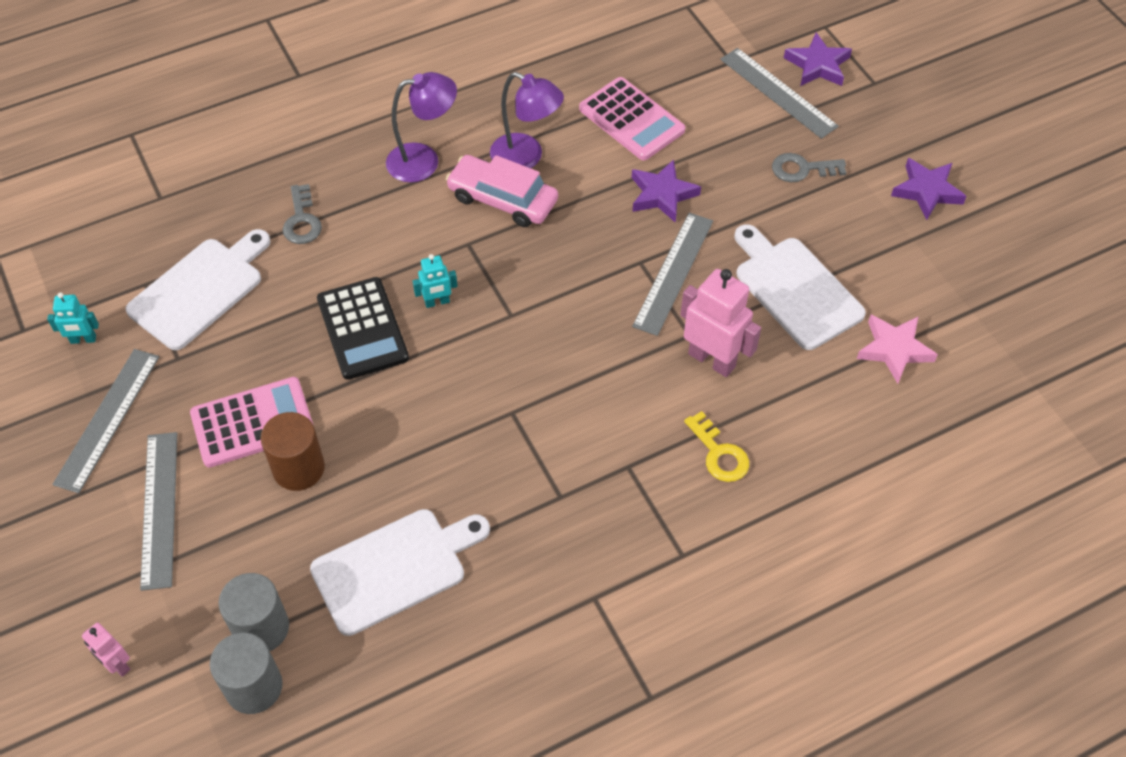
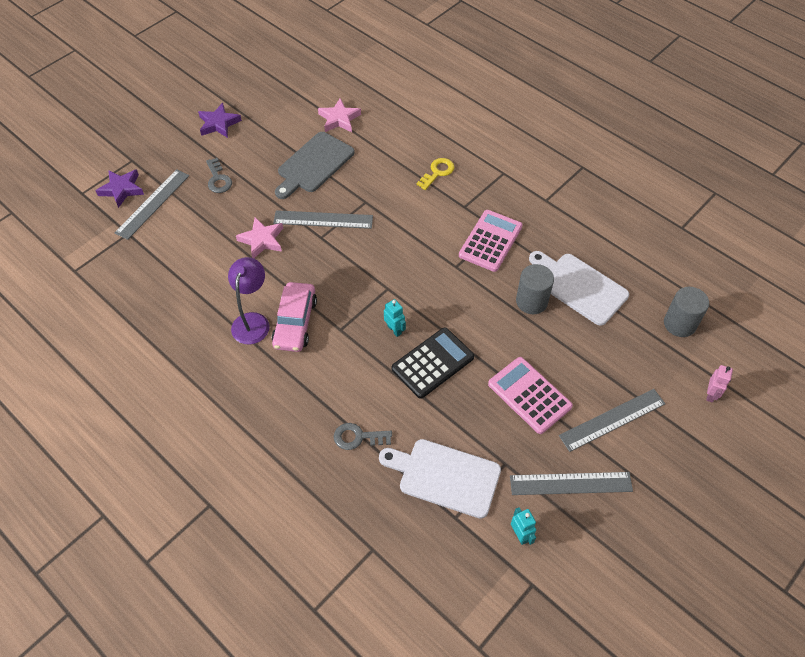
camera: 110 degrees left, 0 degrees up
(261, 628) = (648, 334): grey cylinder -> grey cylinder (531, 301)
(298, 468) = (546, 357): brown cylinder -> none
(302, 220) = (358, 437): grey key -> grey key turned 150 degrees counterclockwise
(424, 160) = (275, 381): purple lamp -> none
(631, 120) = (199, 273): pink calculator -> pink calculator (490, 241)
(662, 194) = (262, 240): purple star -> pink star
(712, 360) = (378, 188): pink robot -> none
(795, 289) = (313, 164): white cutting board -> grey cutting board

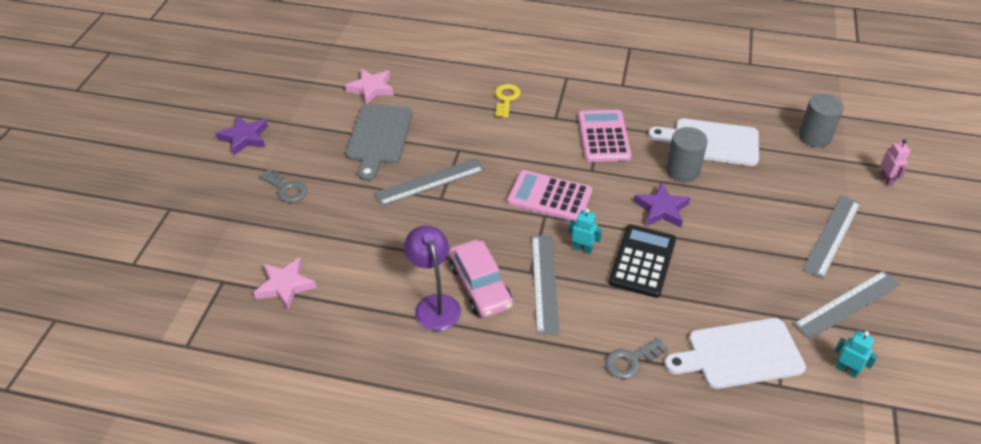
camera: 30 degrees left, 10 degrees down
(121, 189) = (180, 241): purple star -> purple star (661, 209)
(153, 204) = (229, 240): grey ruler -> grey ruler (545, 283)
(262, 240) = (381, 225): pink star -> pink star (285, 286)
(529, 395) = (749, 248): pink calculator -> pink calculator (549, 197)

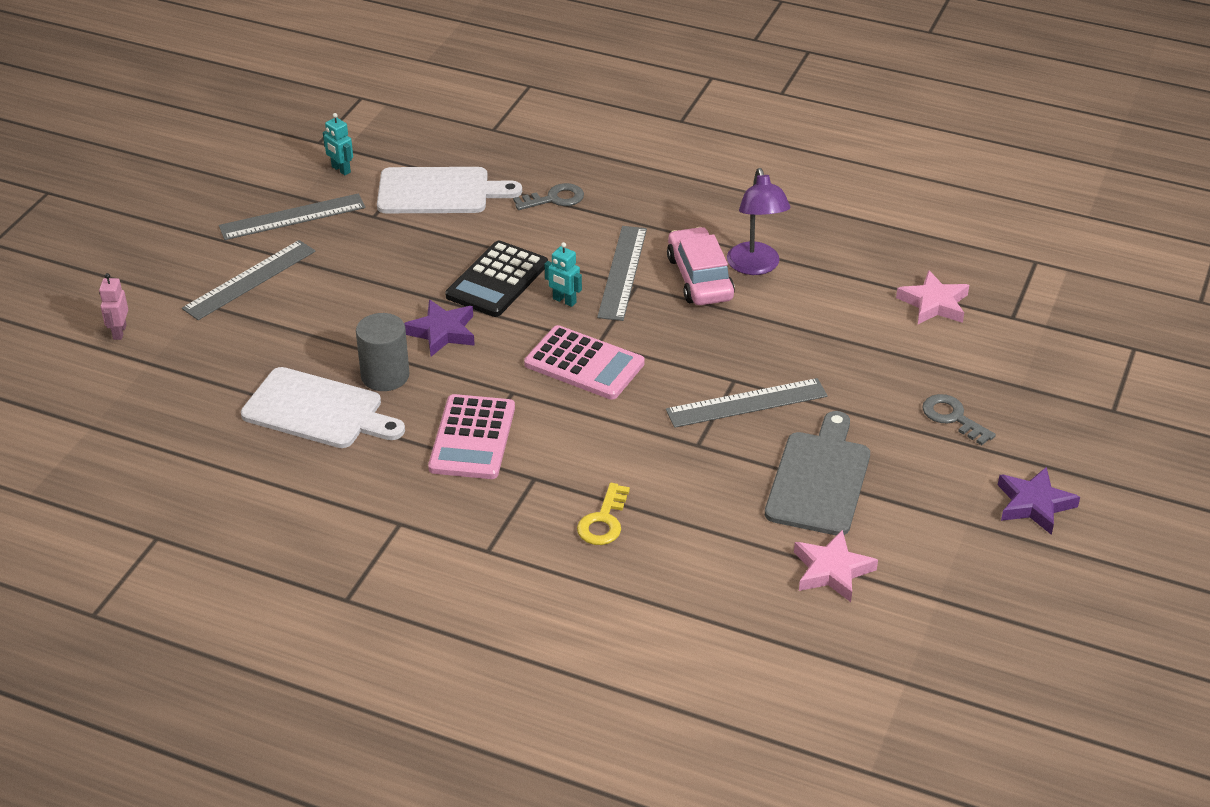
camera: 170 degrees left, 5 degrees down
(814, 136) = (161, 400): grey cylinder -> none

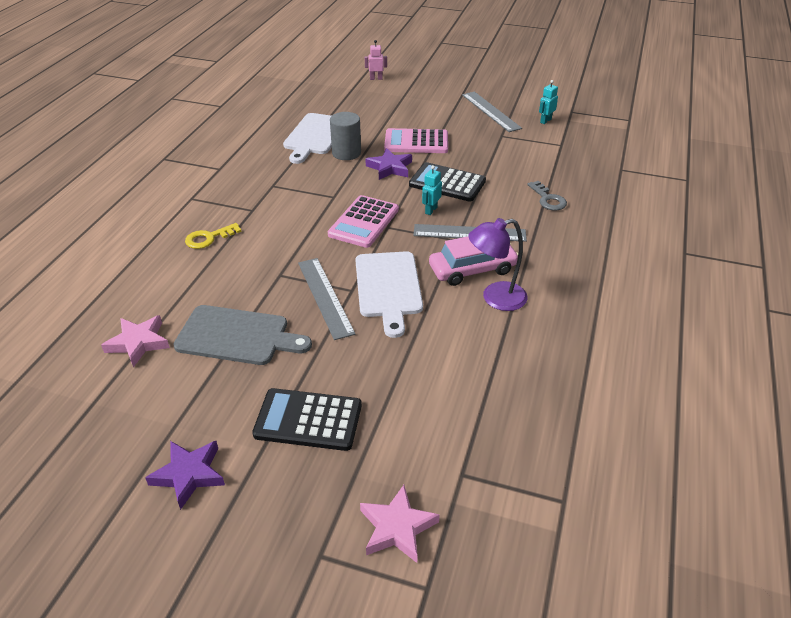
camera: 85 degrees right, 0 degrees up
(250, 280) = (427, 106): grey ruler -> none
(439, 192) = (537, 155): white cutting board -> white cutting board (388, 288)
(472, 438) = (290, 186): pink calculator -> pink calculator (416, 142)
(603, 521) = (209, 238): yellow key -> yellow key turned 45 degrees counterclockwise
(934, 304) = (470, 412): pink star -> pink star (397, 528)
(952, 417) = (308, 420): grey key -> black calculator

